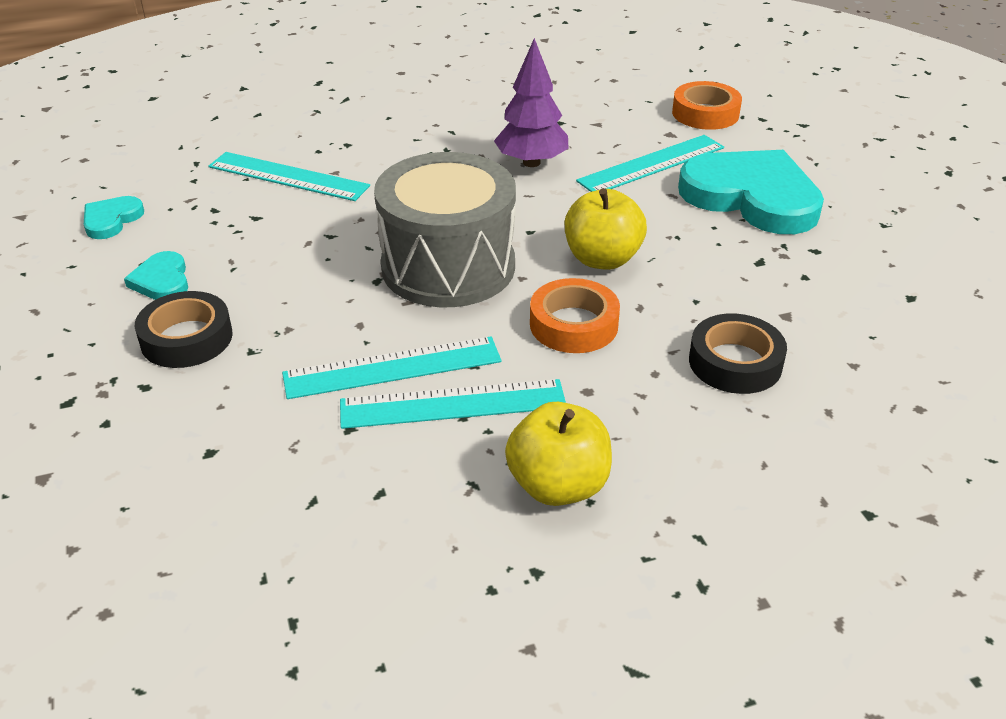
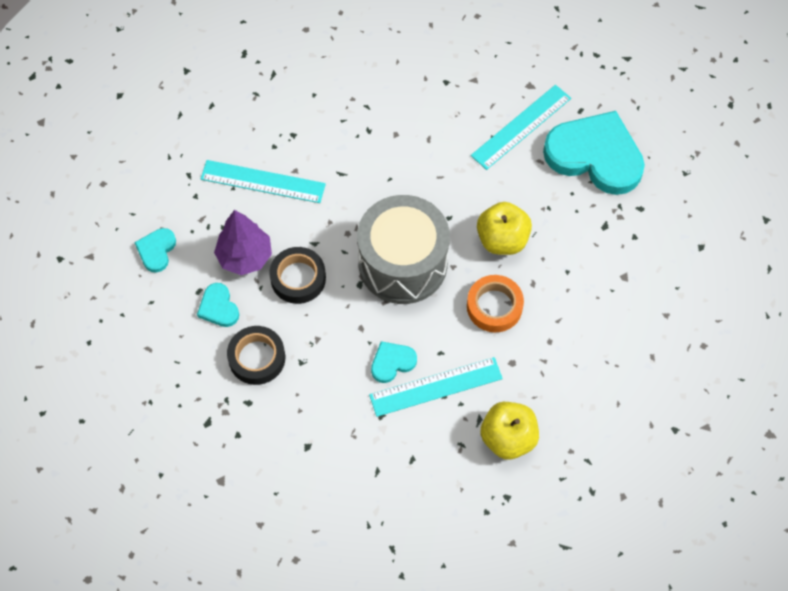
camera: 10 degrees left, 25 degrees up
(392, 367) = (392, 362): turquoise ruler -> turquoise heart
(531, 162) = (434, 138): purple tree -> purple tree (245, 257)
(705, 113) = (553, 54): orange tape -> none
(735, 362) = (596, 324): black tape -> black tape (298, 278)

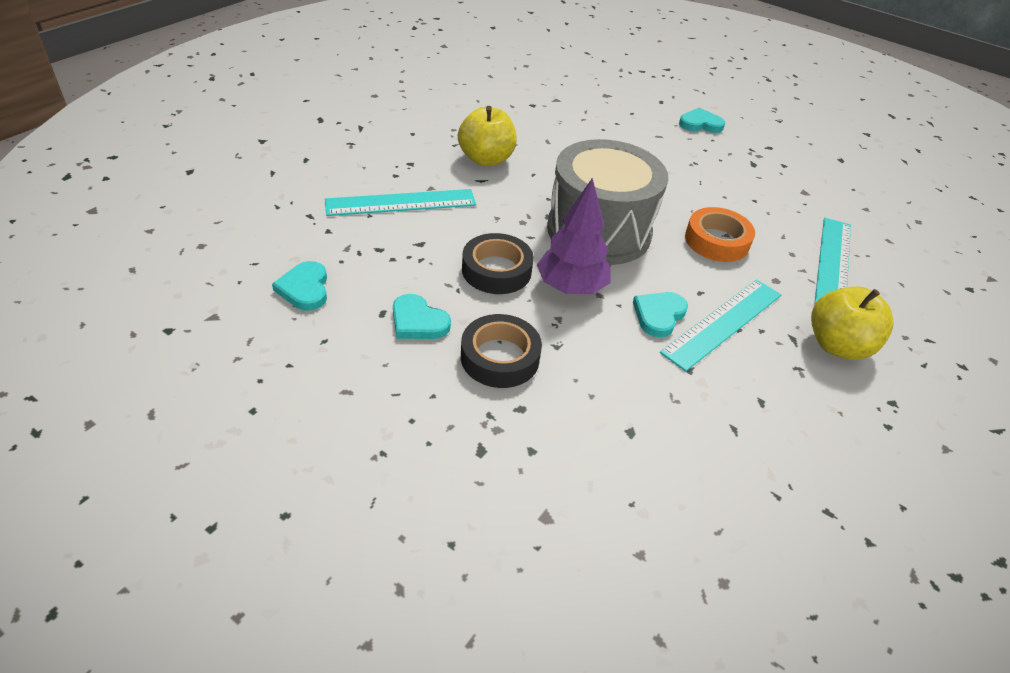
camera: 30 degrees left, 20 degrees down
(245, 257) = (421, 267): purple tree -> purple tree (571, 287)
(502, 239) = (676, 192): yellow apple -> yellow apple (486, 159)
(521, 127) = (623, 119): turquoise ruler -> turquoise ruler (833, 263)
(595, 156) = (700, 124): turquoise heart -> turquoise heart, size x0.45

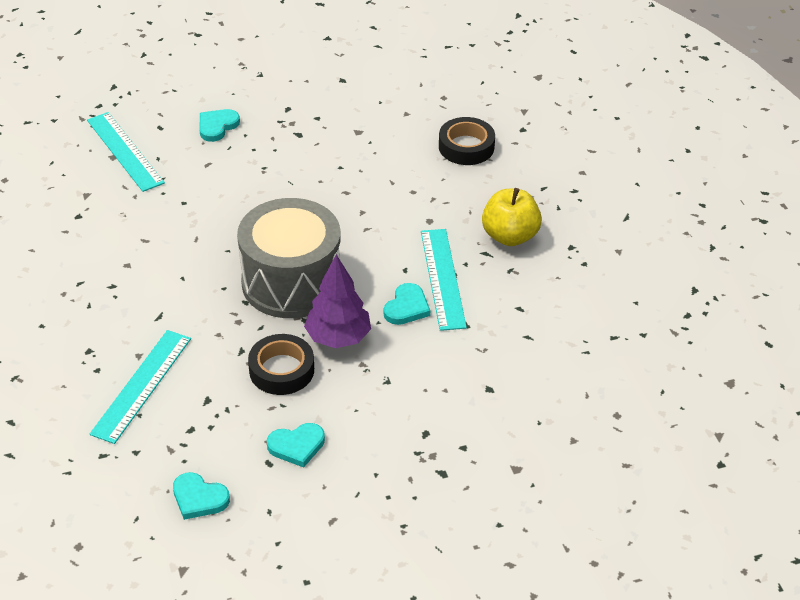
camera: 50 degrees left, 0 degrees up
(486, 159) = (132, 296): yellow apple -> none
(500, 357) = (372, 418): black tape -> black tape (466, 147)
(659, 315) = (406, 307): turquoise heart -> turquoise heart turned 135 degrees counterclockwise
(716, 241) = (364, 222): orange tape -> none
(833, 263) = (441, 177): turquoise ruler -> turquoise ruler (125, 151)

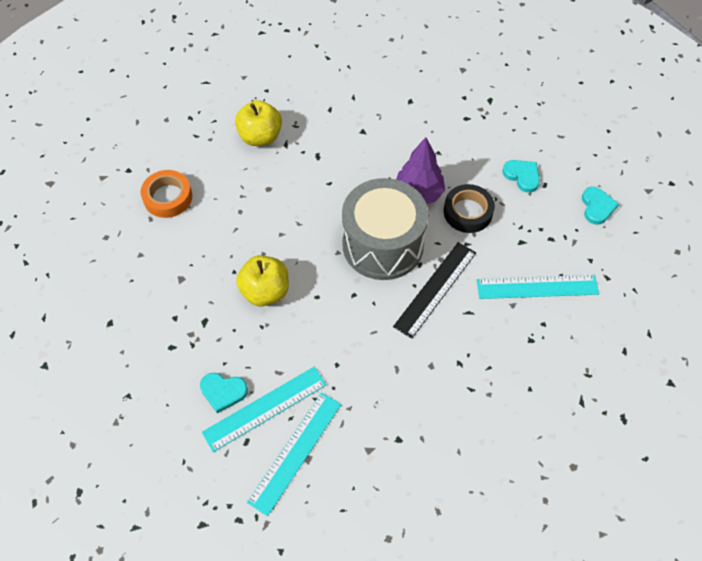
camera: 115 degrees left, 15 degrees up
(206, 302) = (435, 289): none -> black ruler
(300, 180) = (265, 291): none -> yellow apple
(406, 307) = (366, 167): turquoise heart -> none
(442, 278) = (326, 158): turquoise ruler -> turquoise ruler (265, 408)
(466, 147) = (168, 197): black tape -> orange tape

